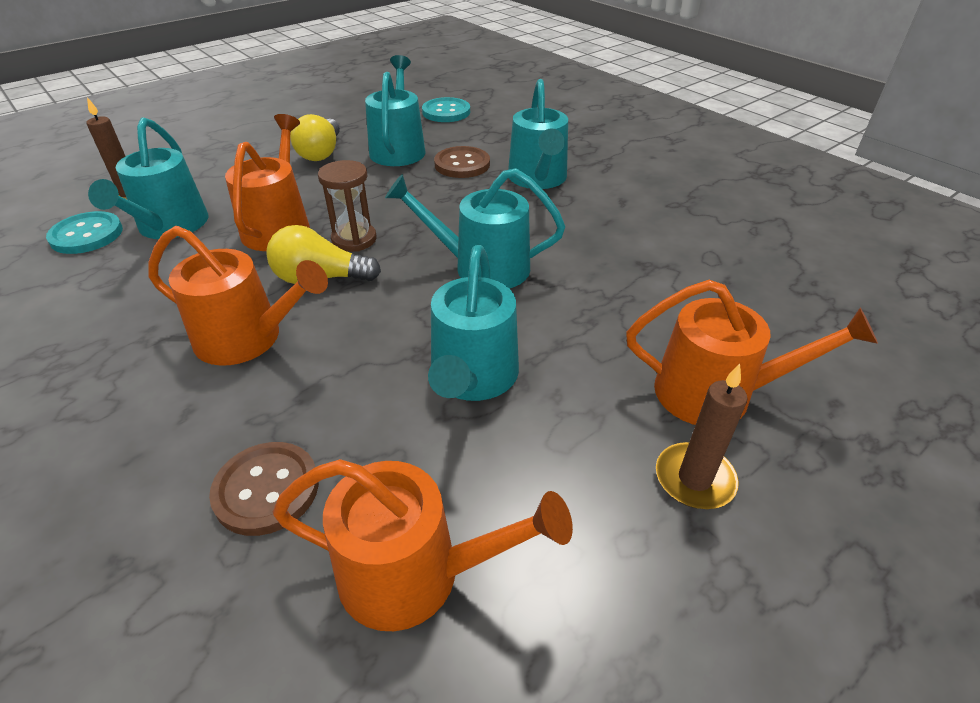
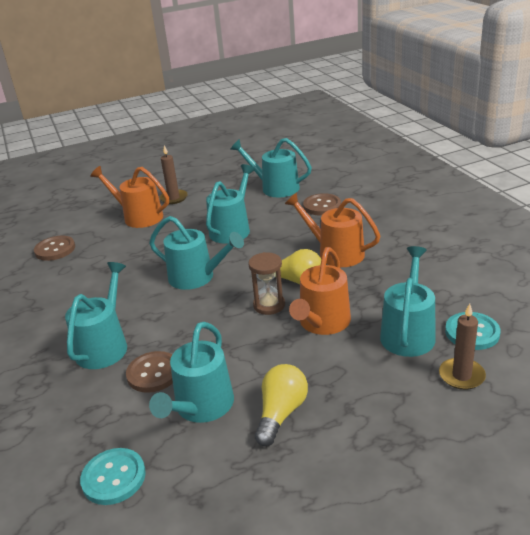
camera: 160 degrees left, 10 degrees down
(414, 574) = (276, 188): orange watering can -> turquoise watering can
(782, 290) = (55, 249): none -> brown button

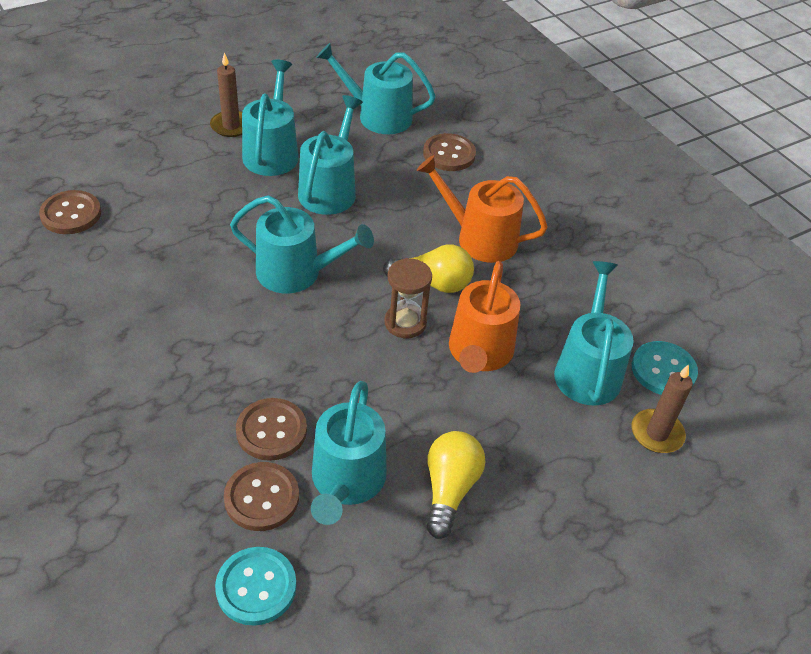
camera: 15 degrees left, 15 degrees up
(104, 346) = (192, 386): turquoise watering can -> turquoise watering can (272, 152)
(134, 417) = (261, 498): none -> brown button
(139, 217) = (186, 159): orange watering can -> none

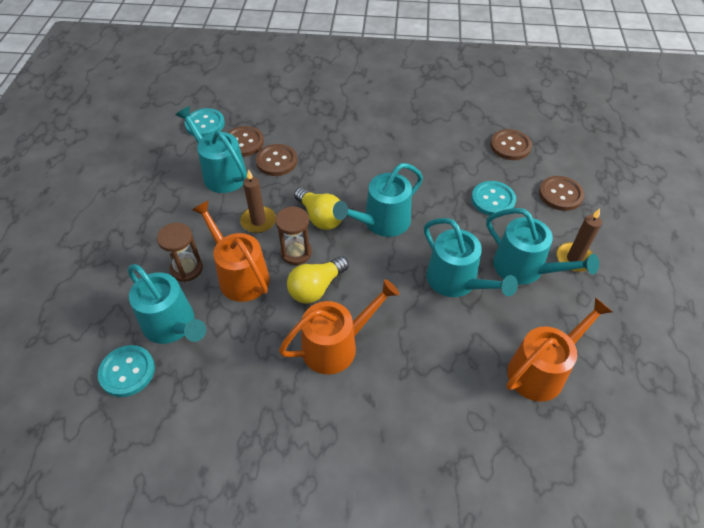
camera: 130 degrees right, 5 degrees up
(186, 200) = (493, 200): none -> turquoise button
(378, 116) = (541, 370): turquoise watering can -> orange watering can
(449, 154) = (453, 393): brown button -> brown button (560, 194)
(449, 490) = (175, 208): yellow light bulb -> yellow light bulb (320, 217)
(518, 407) = (187, 269): none -> brown hourglass
(657, 433) = (98, 326): brown candle -> brown candle (258, 221)

